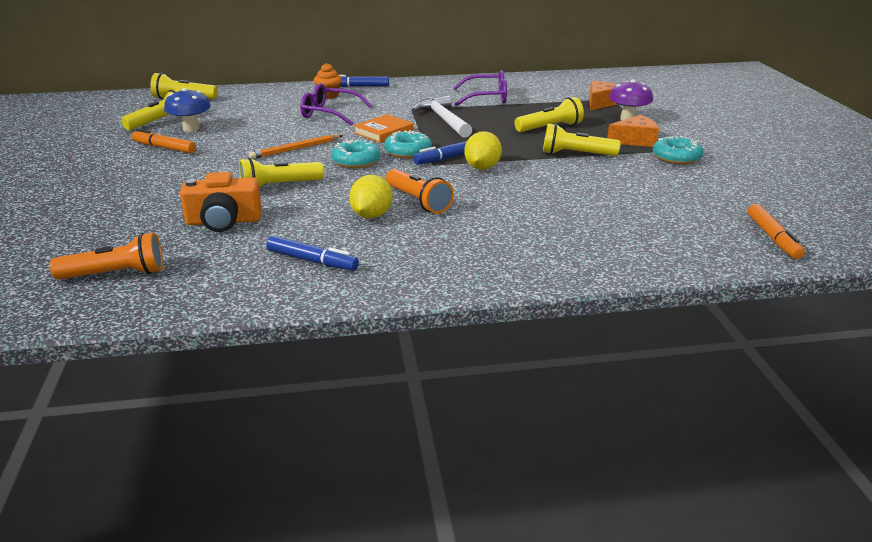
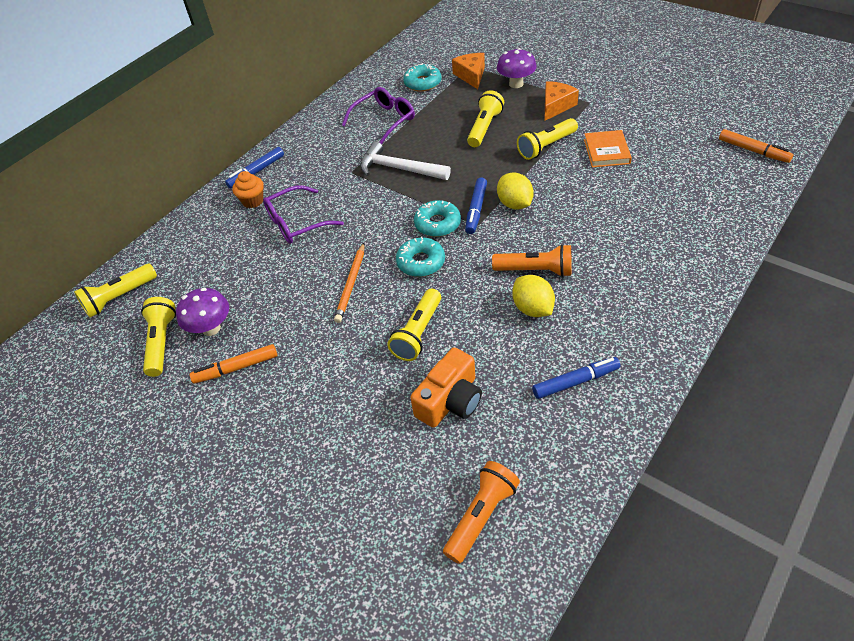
camera: 40 degrees left, 20 degrees up
(191, 128) = (211, 328): blue mushroom -> purple mushroom
(384, 132) = (380, 214): orange book -> orange book (606, 151)
(676, 157) = (604, 108): turquoise donut -> turquoise donut (422, 83)

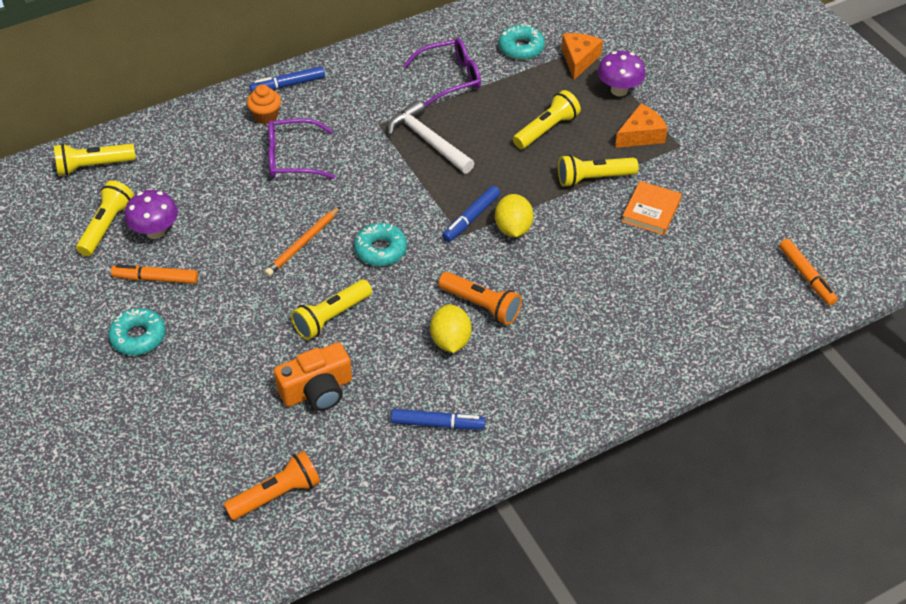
camera: 20 degrees right, 0 degrees up
(437, 224) = (423, 217): turquoise donut -> turquoise donut (138, 337)

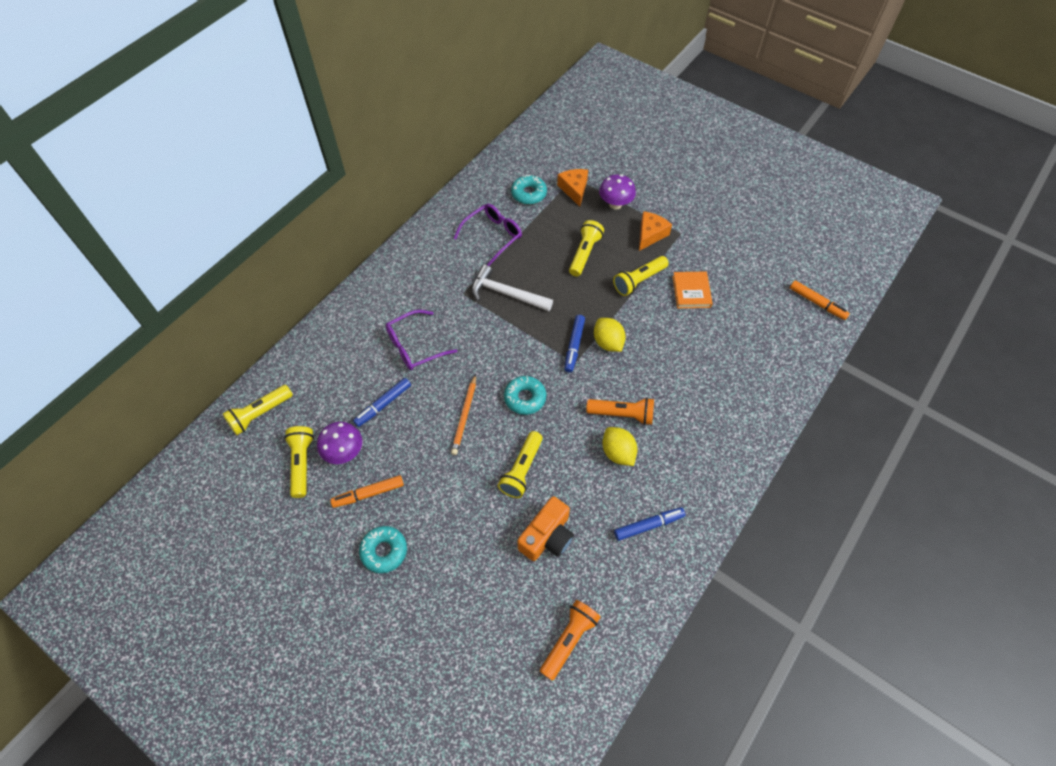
camera: 25 degrees left, 10 degrees up
(266, 116) = (373, 318): orange cupcake -> none
(288, 85) = (375, 285): blue marker -> blue marker (383, 405)

